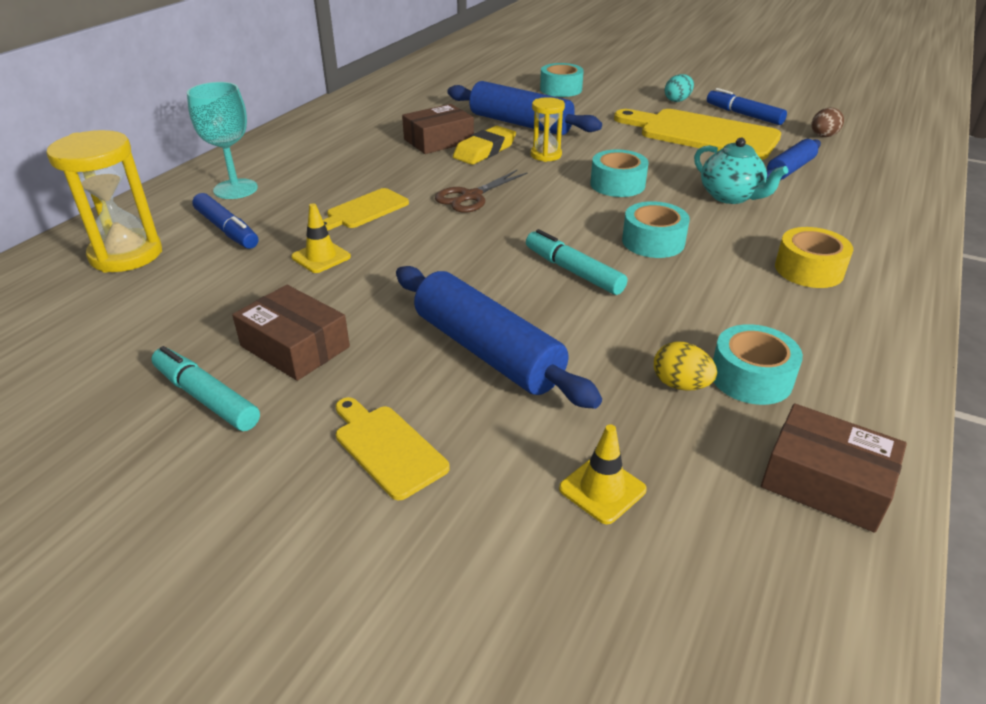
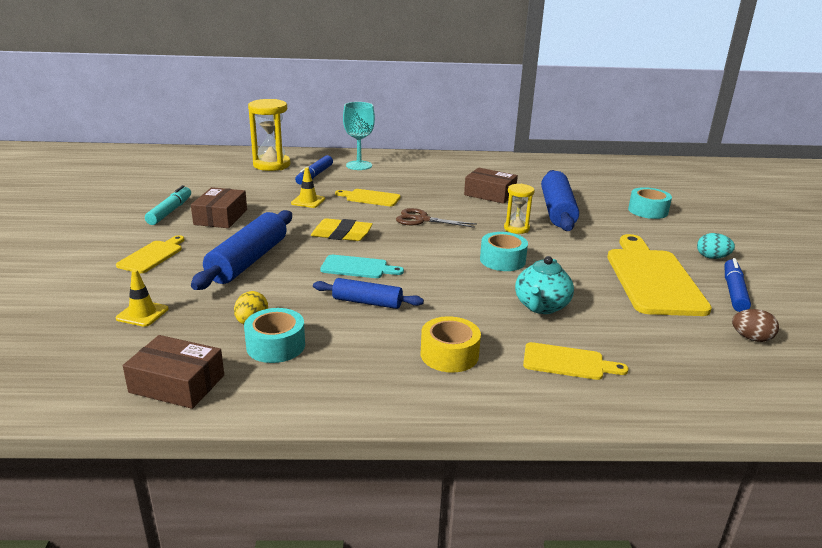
camera: 60 degrees right, 10 degrees down
(484, 151) = (494, 209): yellow eraser -> yellow eraser (341, 234)
(573, 271) = (357, 267): turquoise marker -> turquoise cutting board
(653, 241) = (427, 287): turquoise tape -> none
(790, 169) = (638, 328): blue rolling pin -> blue rolling pin (367, 302)
(825, 482) = (177, 384): brown box -> brown box turned 75 degrees counterclockwise
(840, 217) = (568, 362): none -> yellow cutting board

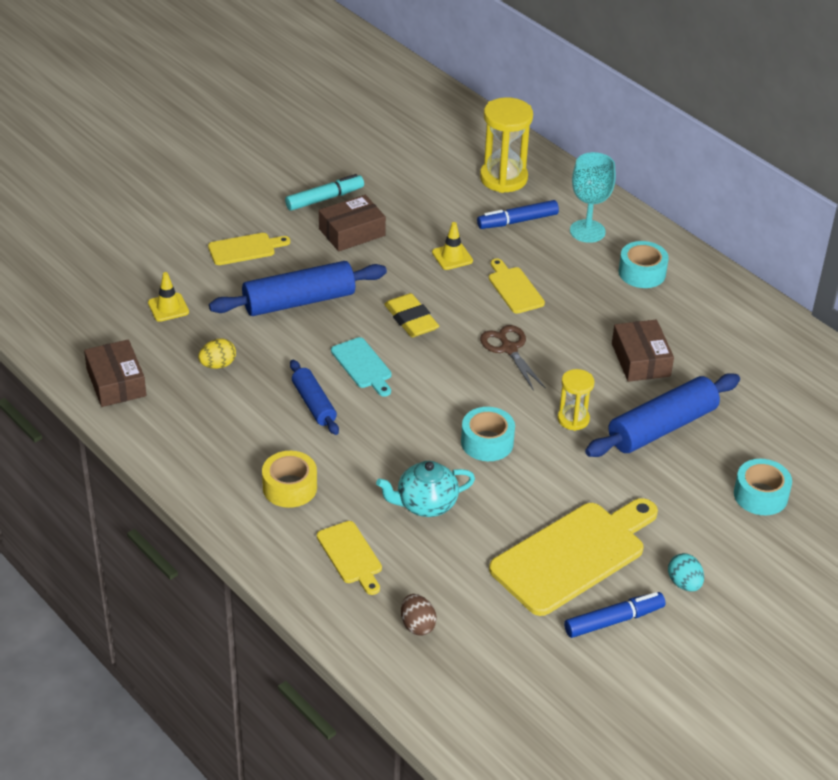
camera: 50 degrees right, 15 degrees up
(275, 345) = (203, 396): turquoise tape -> turquoise tape (642, 273)
(751, 338) = (522, 655): brown egg -> brown egg (417, 625)

